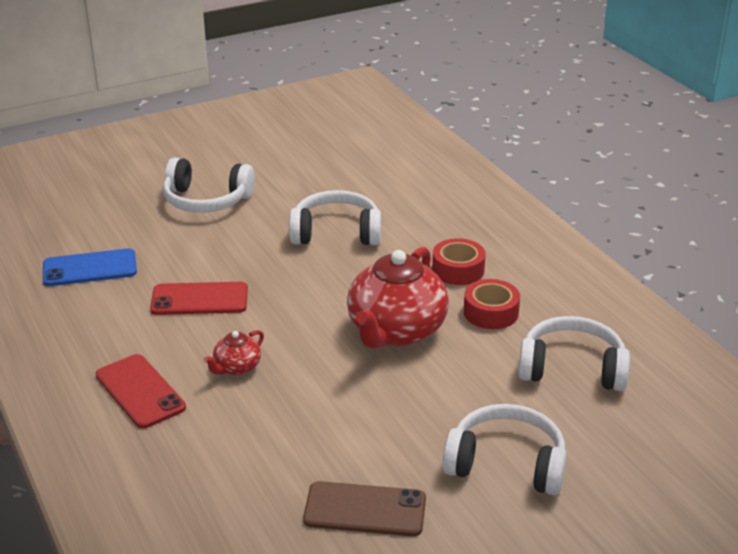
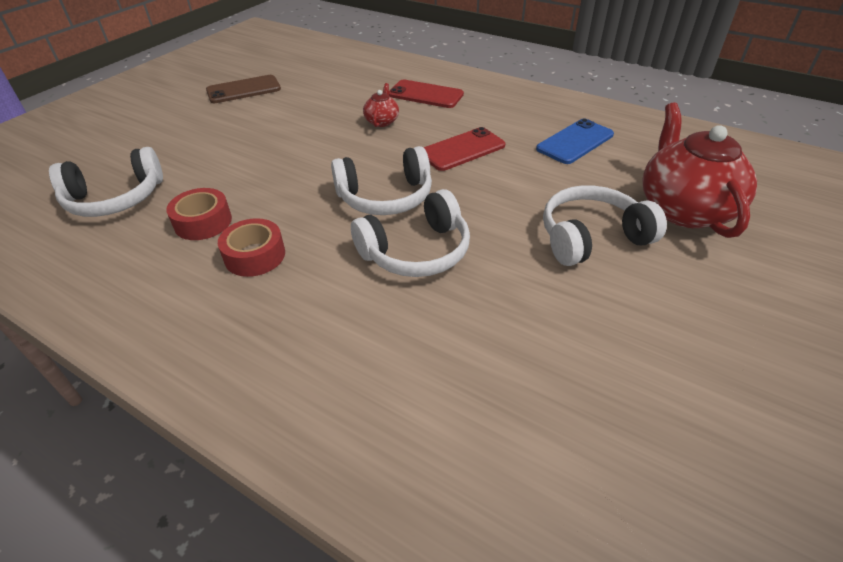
camera: 150 degrees right, 10 degrees up
(396, 331) = (284, 178): red teapot -> red teapot (684, 209)
(506, 464) = (162, 128): white headphones -> white headphones (385, 197)

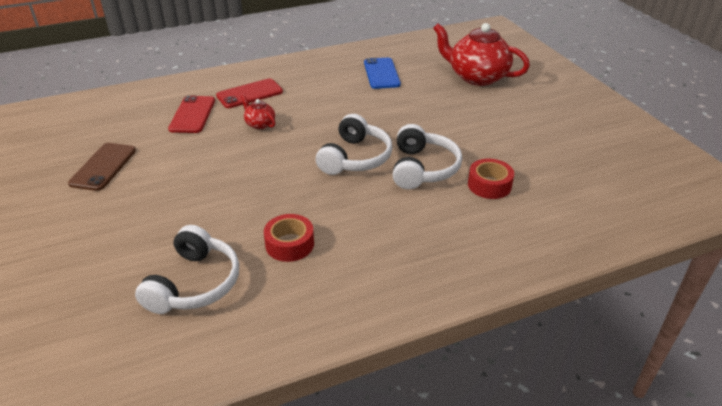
camera: 55 degrees left, 5 degrees down
(255, 255) = (358, 231): red tape -> red tape (489, 185)
(462, 150) = (339, 110): red phone -> red phone (192, 115)
(591, 237) = (470, 111): white headphones -> none

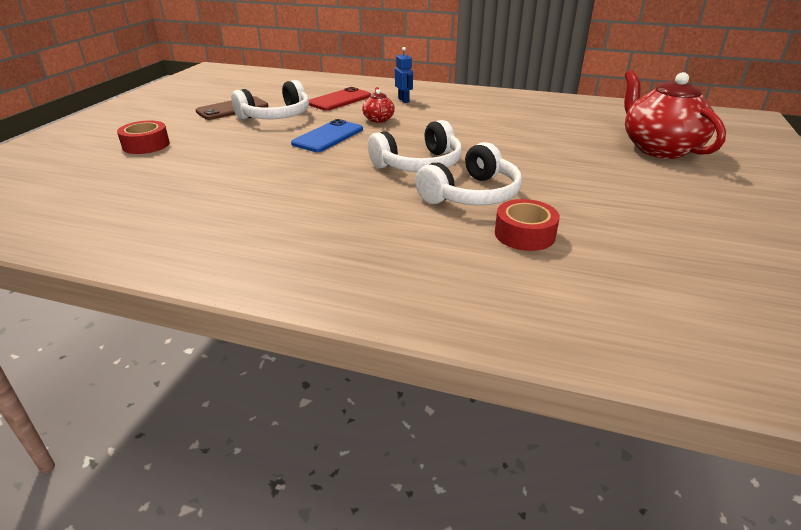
camera: 40 degrees right, 5 degrees down
(194, 284) = (159, 191): white headphones -> white headphones (276, 116)
(249, 94) = (404, 100): red phone -> blue robot
(289, 244) = (262, 197): red tape -> red tape (146, 145)
(381, 73) = (548, 118): blue phone -> blue phone (328, 136)

